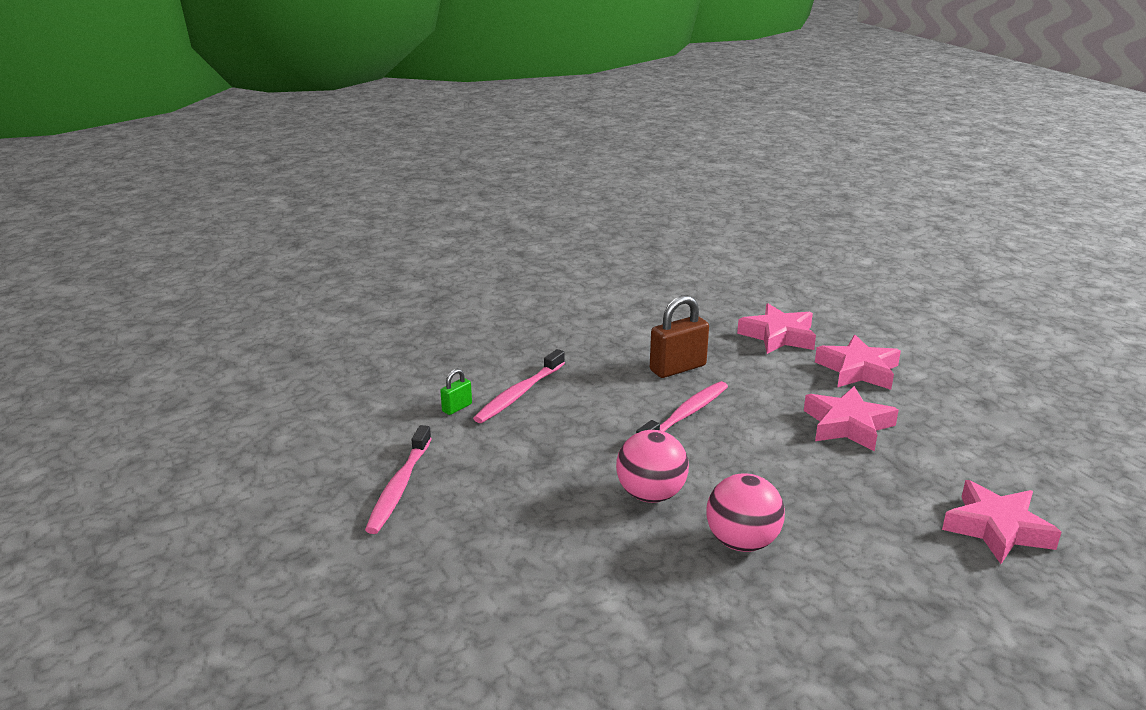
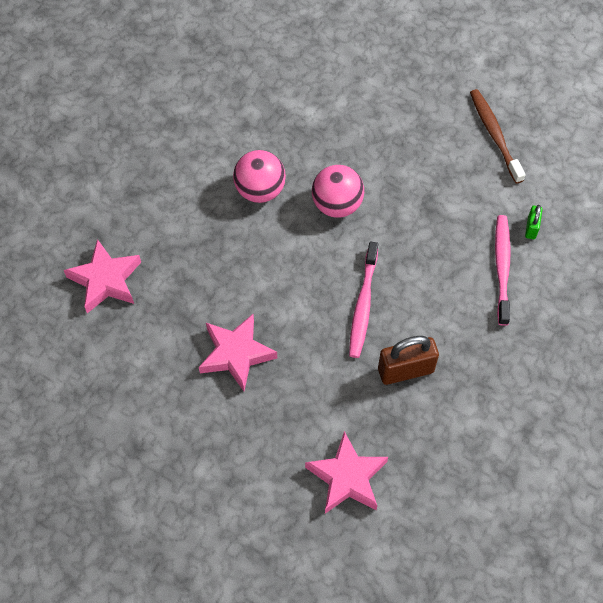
camera: 150 degrees right, 35 degrees up
(399, 487) = (494, 135): pink toothbrush -> brown toothbrush
(678, 368) = (405, 370): brown padlock -> brown padlock turned 45 degrees clockwise
(858, 370) = (254, 449): pink star -> none

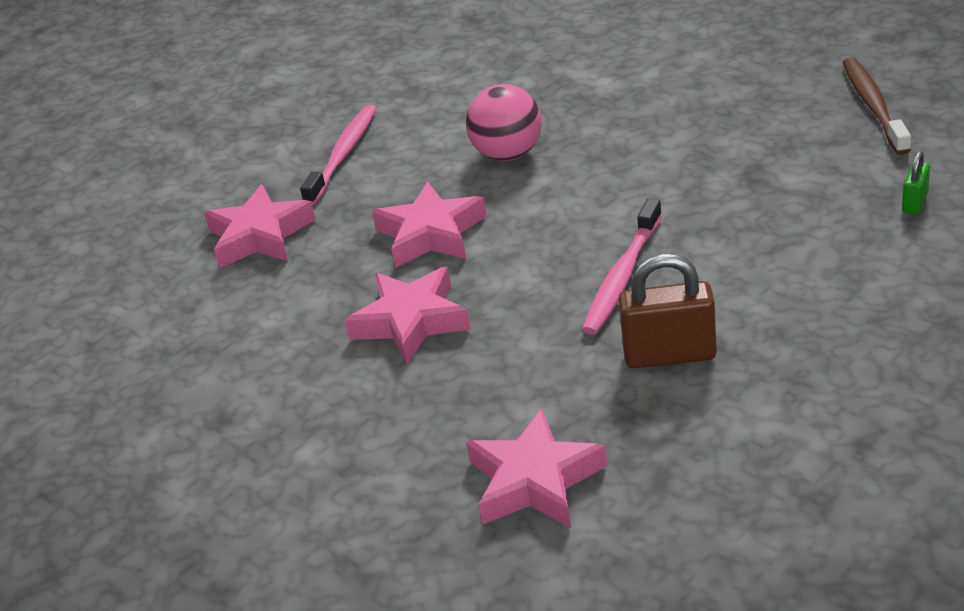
camera: 20 degrees right, 25 degrees down
(227, 272) = (431, 234): none -> pink star
(337, 204) = (614, 170): pink ball -> none
(502, 268) = (857, 245): pink toothbrush -> pink toothbrush (343, 154)

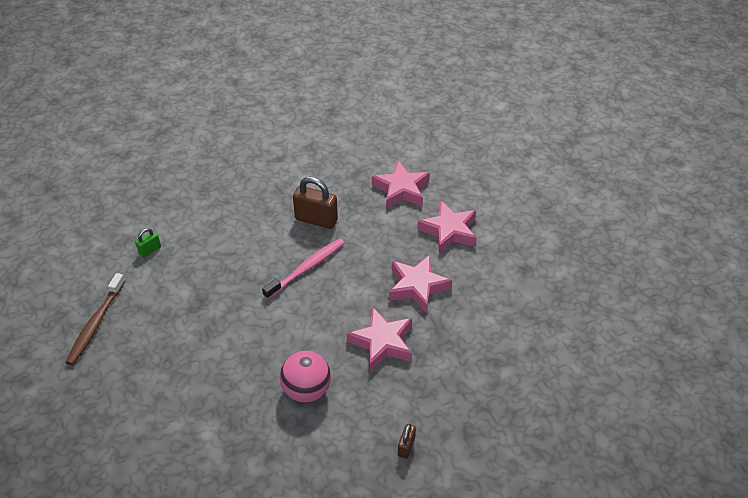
camera: 165 degrees left, 10 degrees up
(260, 236) = (480, 390): pink star -> pink star (449, 231)
(343, 154) = (406, 446): pink toothbrush -> brown padlock

